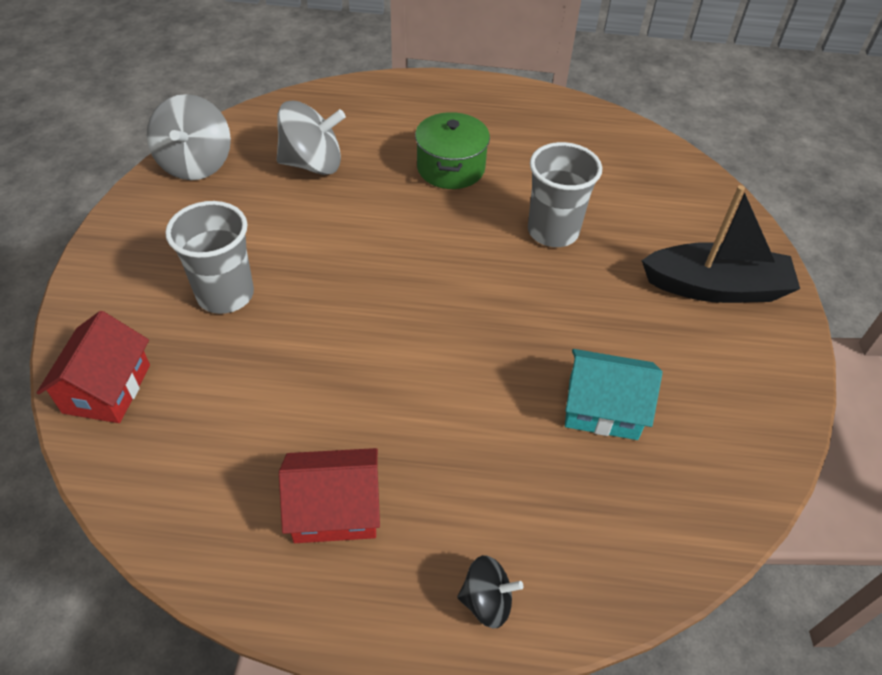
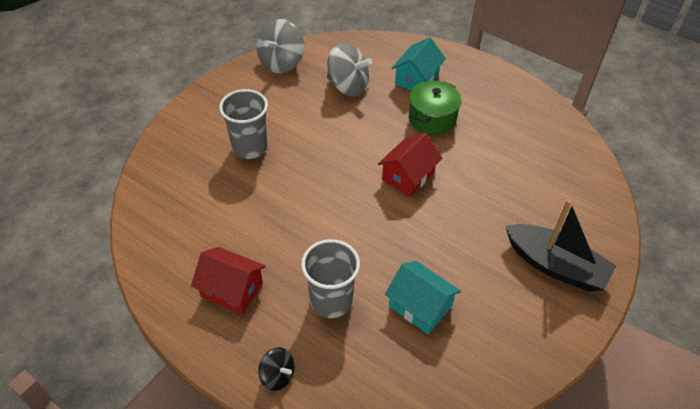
camera: 30 degrees right, 0 degrees up
(107, 388) = (160, 175): red house -> red house (408, 176)
(397, 126) = (416, 79): none -> turquoise house
(553, 231) = (469, 185): grey cup -> grey cup (331, 301)

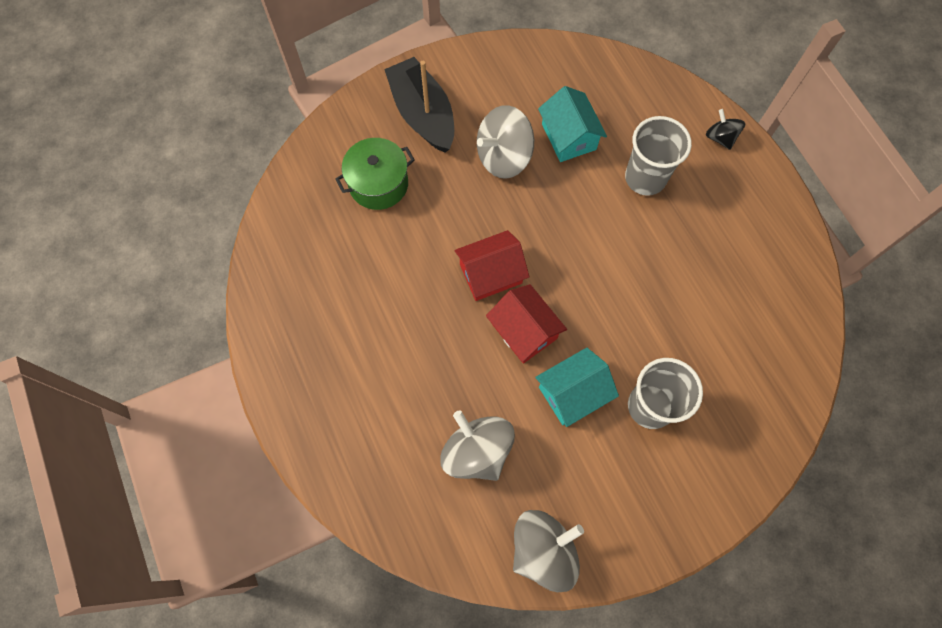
camera: 150 degrees left, 20 degrees up
(232, 290) = (733, 231): red house -> red house (524, 331)
(416, 79) = (380, 418): turquoise house -> turquoise house (573, 393)
(432, 119) = (408, 340): green pot -> green pot (378, 184)
(461, 262) = (504, 157): none -> grey spinning top

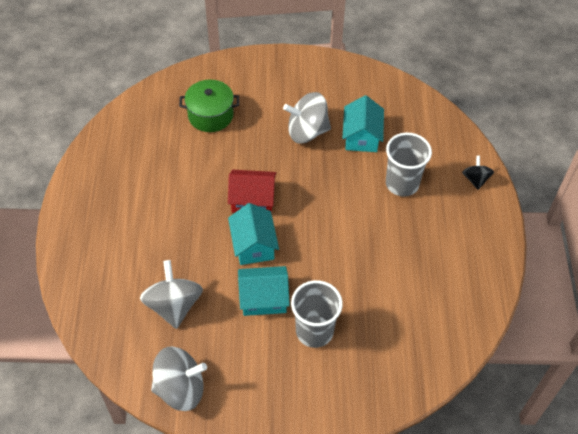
camera: 25 degrees right, 15 degrees down
(423, 114) = (267, 85): black boat -> none
(524, 331) = (253, 245): red house -> turquoise house

